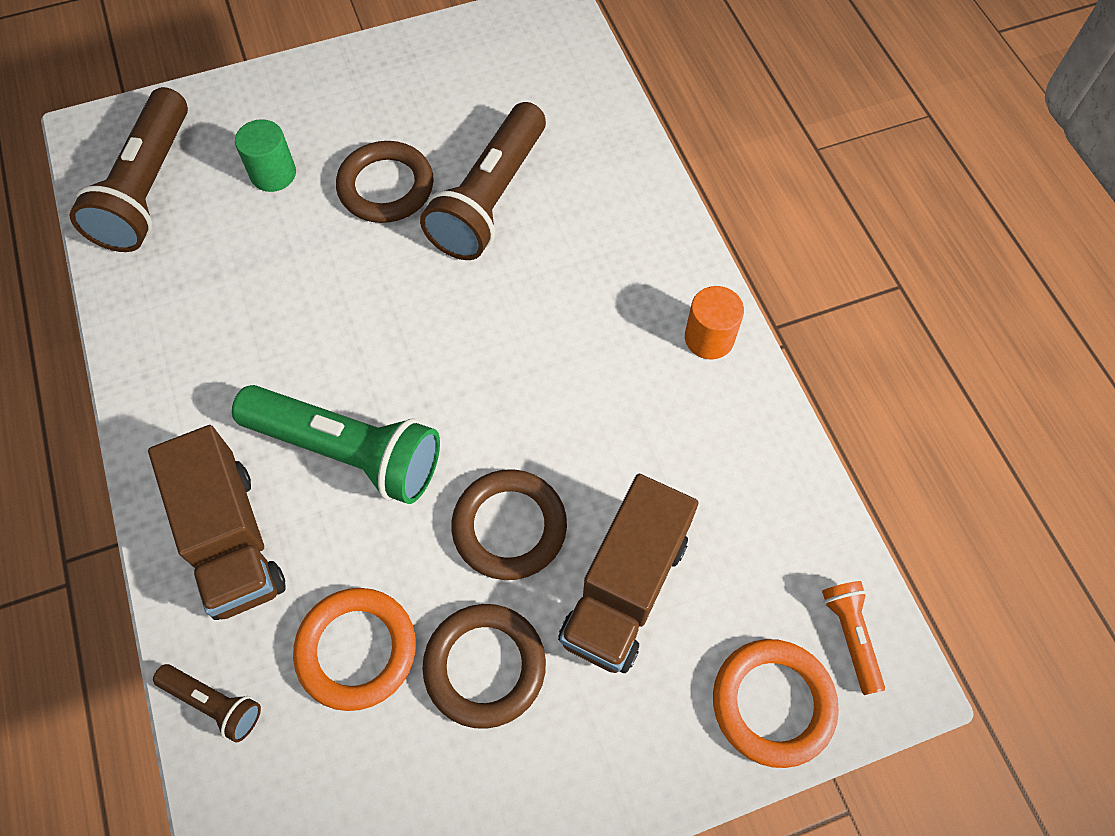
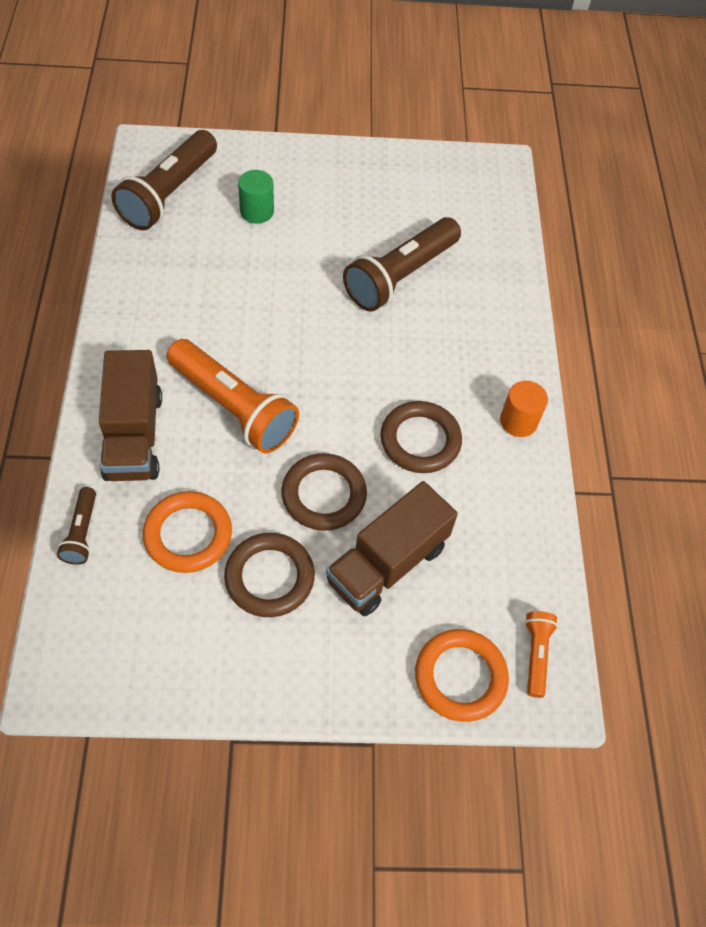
camera: 15 degrees right, 5 degrees down
(214, 703) = (82, 533): brown flashlight -> brown flashlight turned 45 degrees clockwise
(347, 452) = (233, 407): green flashlight -> orange flashlight
(386, 187) = (330, 245): brown ring -> brown ring (420, 440)

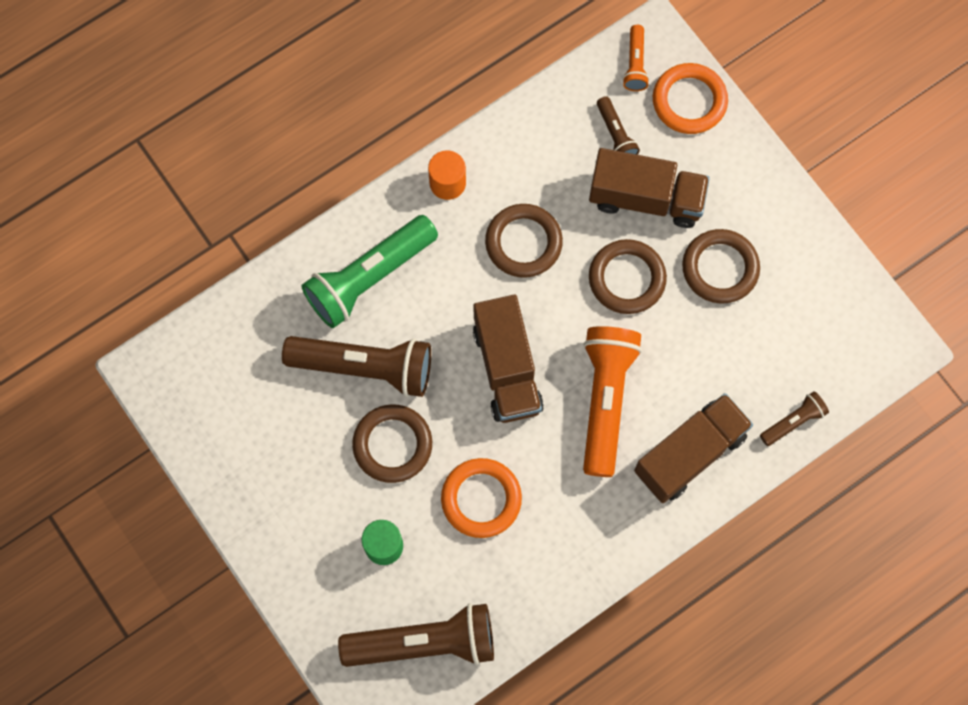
camera: 120 degrees left, 15 degrees up
(188, 535) = (734, 347): orange ring -> orange ring (481, 499)
(320, 360) = (507, 368): none -> brown truck
(325, 257) = (392, 445): none -> brown ring
(471, 583) = (615, 135): none -> brown flashlight
(472, 321) = (369, 278): none -> green flashlight
(536, 654) = (635, 64): orange flashlight -> orange flashlight turned 60 degrees counterclockwise

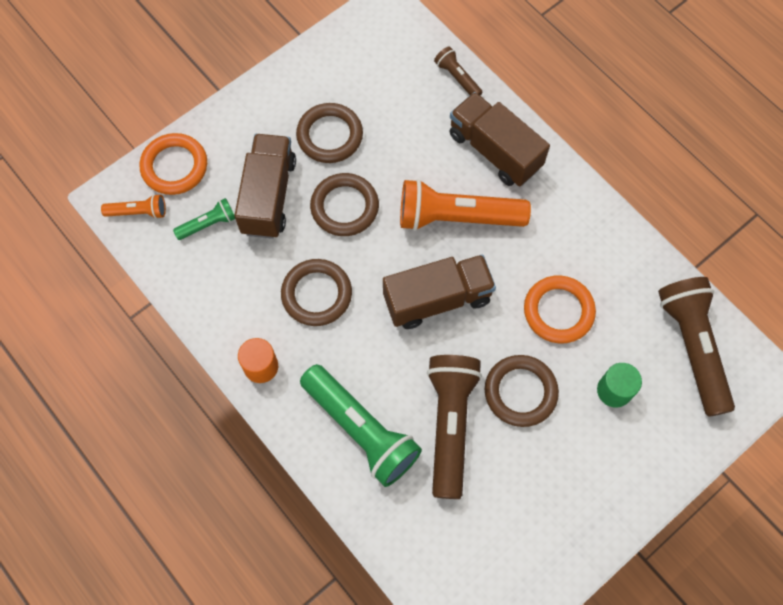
camera: 95 degrees left, 5 degrees down
(615, 135) = (208, 224): brown flashlight -> green flashlight

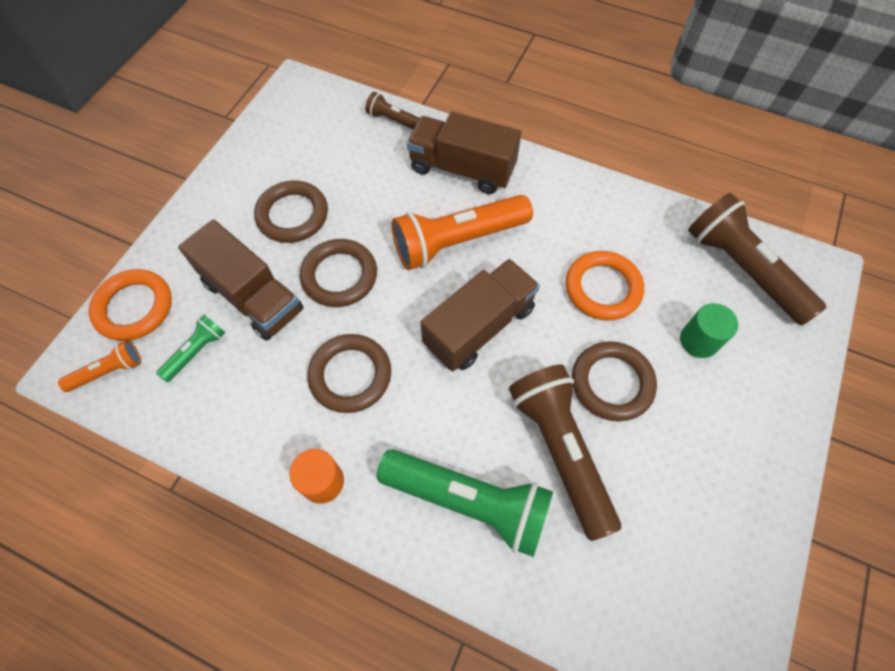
camera: 25 degrees left, 5 degrees down
(268, 196) = (253, 297): brown truck -> brown truck turned 150 degrees clockwise

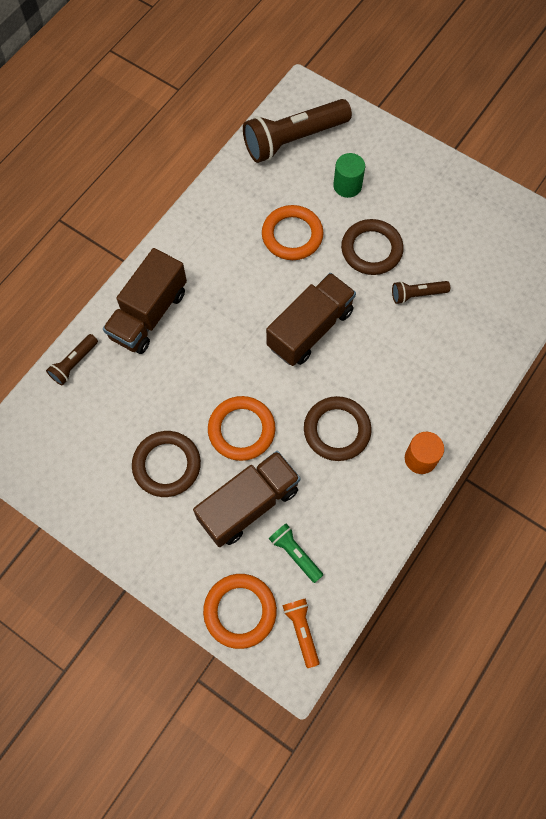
camera: 80 degrees left, 5 degrees up
(339, 276) = (241, 430): brown ring -> orange ring
(457, 241) = (226, 331): orange flashlight -> none
(469, 501) = (446, 360): green flashlight -> none
(479, 326) = (310, 329): brown truck -> brown truck turned 75 degrees clockwise
(560, 450) = (417, 295): brown flashlight -> brown flashlight, size x0.48

